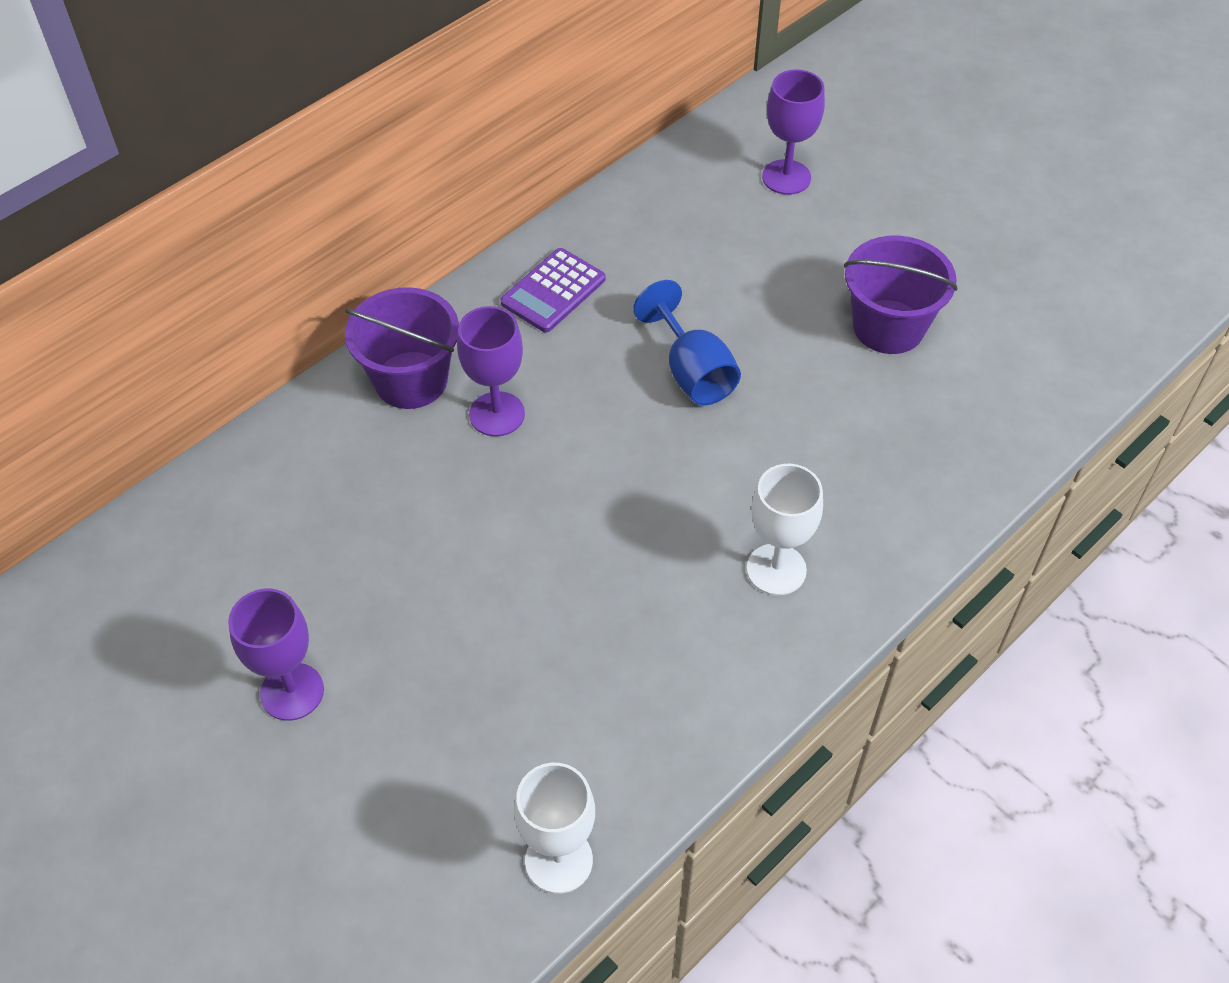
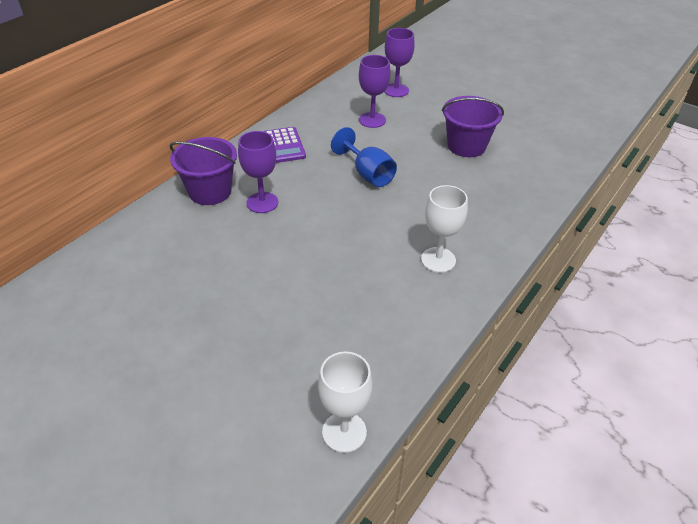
camera: 10 degrees left, 10 degrees down
(292, 692) = (155, 356): purple goblet -> purple goblet (372, 120)
(553, 291) = (284, 146): purple calculator -> purple calculator turned 45 degrees counterclockwise

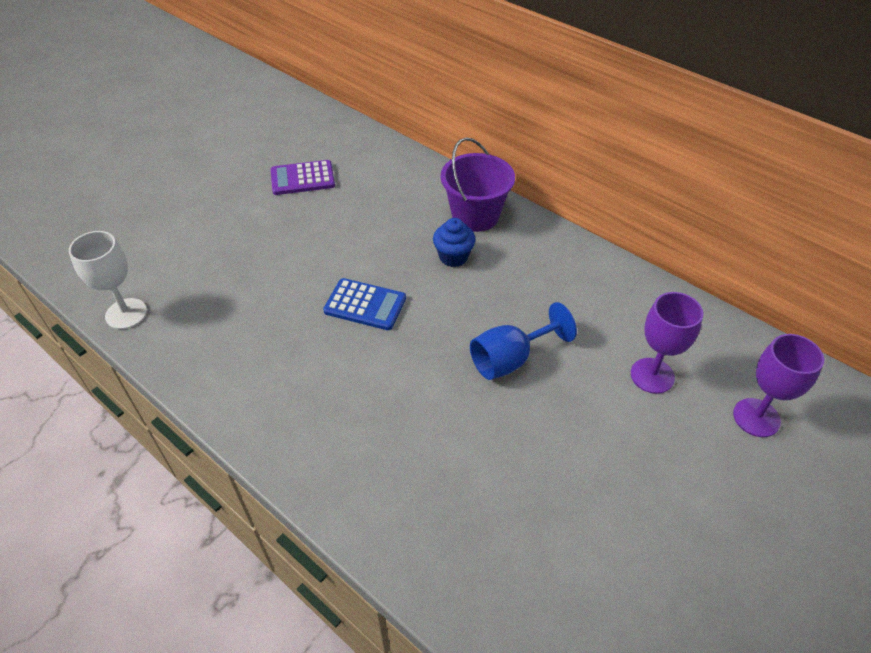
camera: 95 degrees right, 5 degrees up
(262, 202) = (453, 257): purple goblet -> blue cupcake
(284, 146) = (571, 275): purple calculator -> purple calculator (302, 178)
(320, 250) = (365, 305): none -> blue calculator
(438, 260) = (328, 418): white goblet -> none
(466, 146) = (593, 501): purple bucket -> none

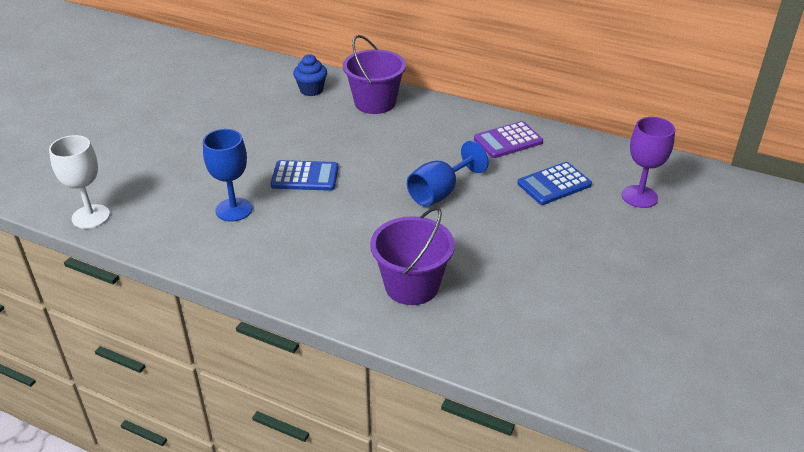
camera: 15 degrees left, 10 degrees down
(274, 335) = (234, 210): none -> blue goblet
(302, 178) = (212, 98): purple calculator -> purple calculator (508, 141)
(435, 492) = (412, 286): none -> purple bucket
(453, 257) = (367, 133): blue cupcake -> blue cupcake (311, 90)
(652, 375) = (554, 184): purple goblet -> blue calculator

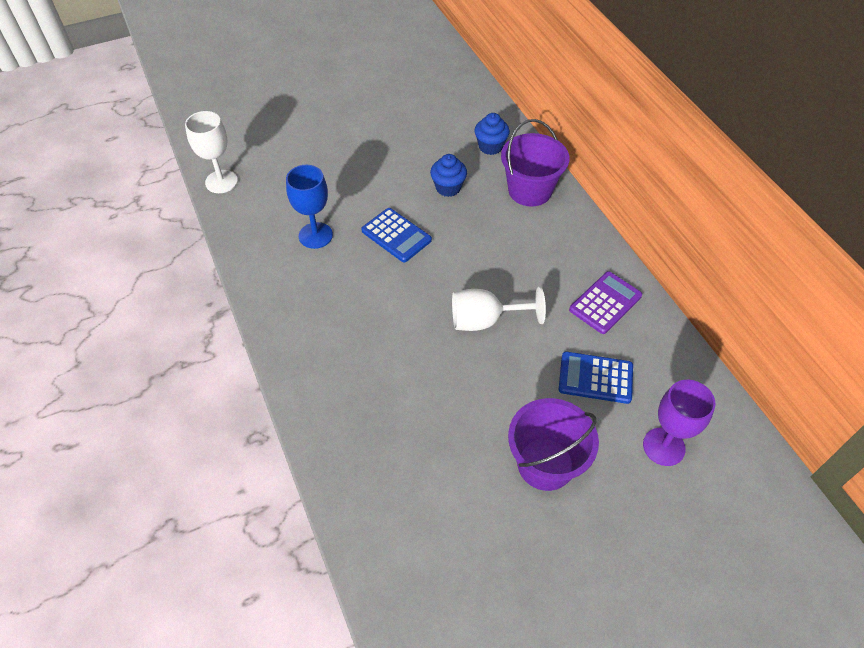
camera: 40 degrees right, 15 degrees up
(309, 129) = (448, 188): none -> blue cupcake
(412, 286) = (367, 397): purple bucket -> purple bucket (545, 464)
(440, 192) = (485, 320): blue goblet -> white goblet
(508, 141) = (605, 303): purple calculator -> purple calculator turned 120 degrees clockwise

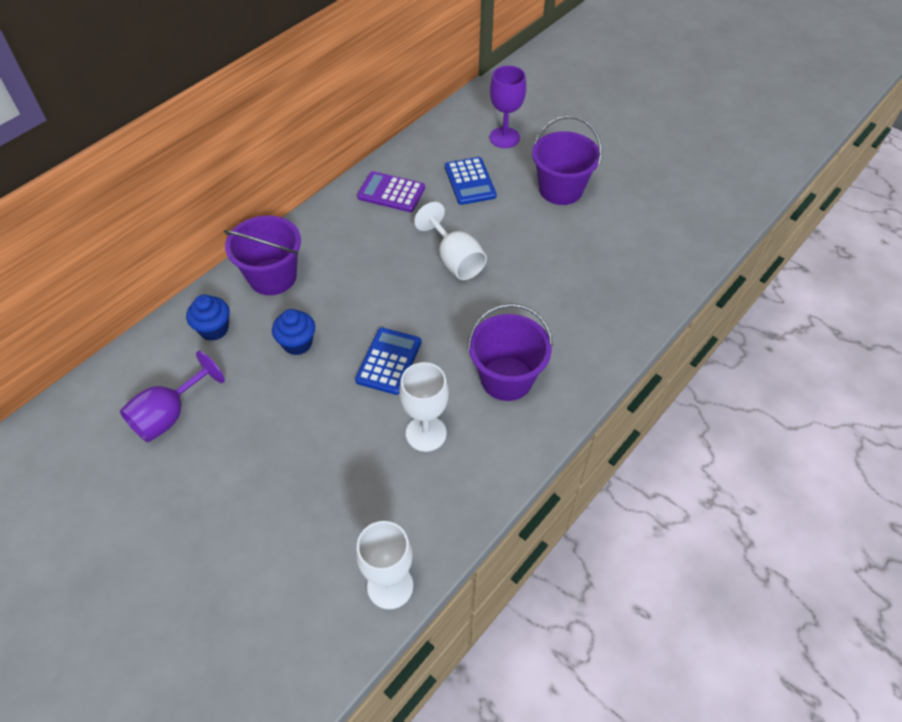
camera: 115 degrees left, 0 degrees up
(315, 235) = (426, 433): blue goblet -> white goblet
(329, 304) = (506, 378): none -> purple bucket
(424, 112) = (169, 415): none -> purple goblet

